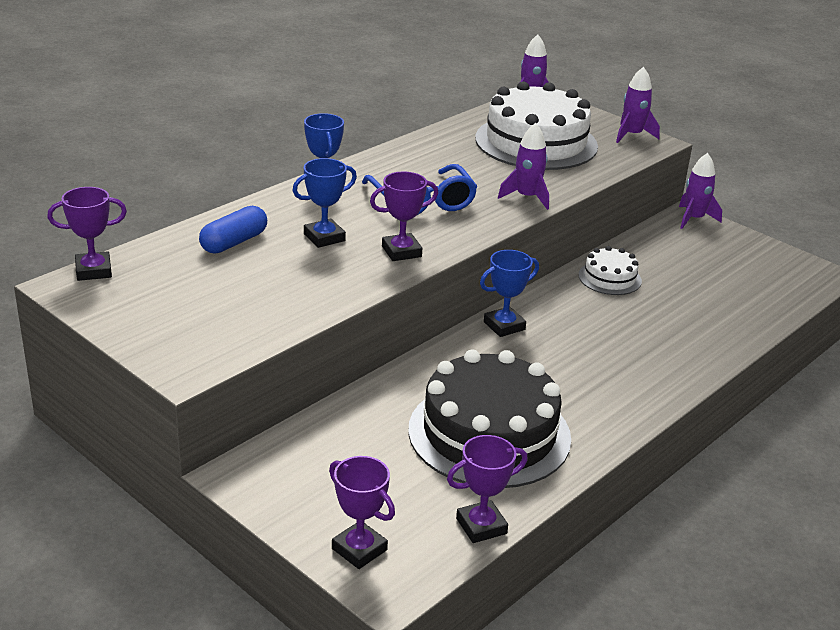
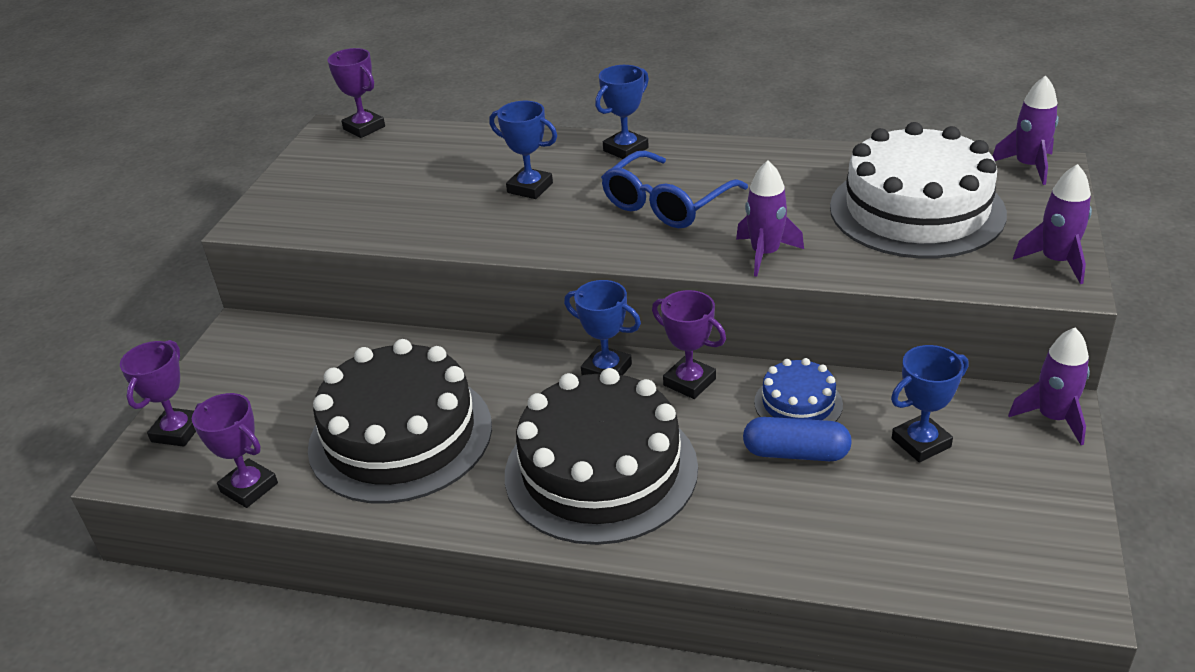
camera: 65 degrees right, 5 degrees up
(234, 242) = (472, 156): blue capsule -> blue capsule (796, 453)
(401, 251) = (549, 233): purple trophy -> purple trophy (689, 382)
(609, 278) = (798, 403): white cake -> blue cake
(609, 366) = (601, 470): none -> black cake
(680, 259) = (921, 443): none -> blue trophy

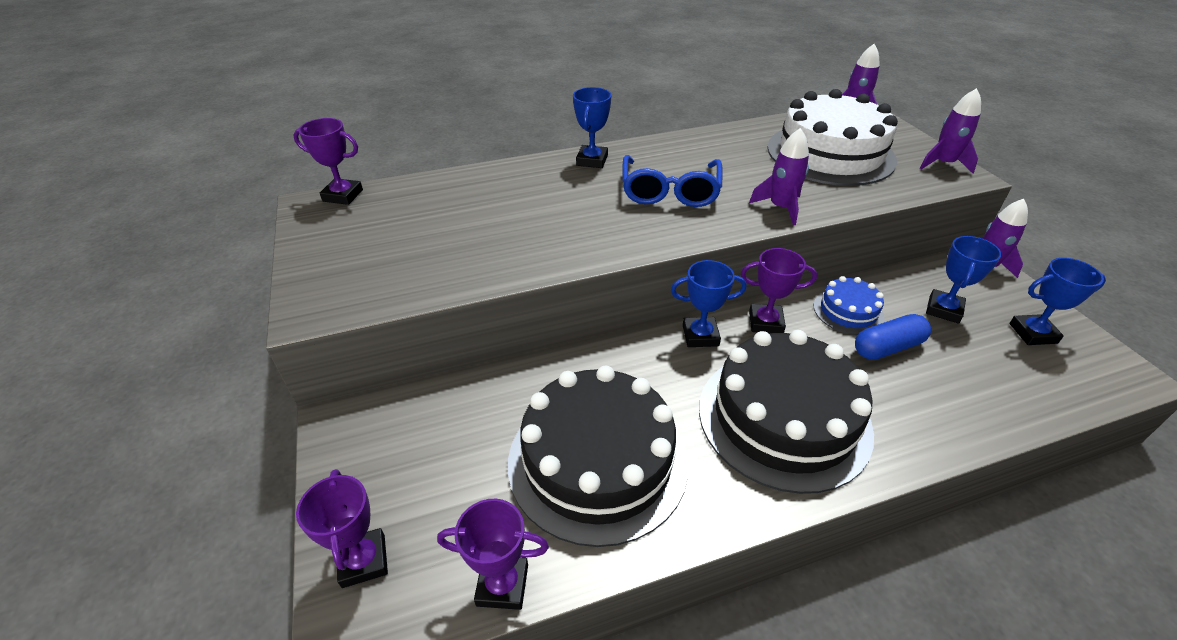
camera: 35 degrees left, 5 degrees up
(530, 188) = (551, 207): blue trophy -> blue trophy (1033, 333)

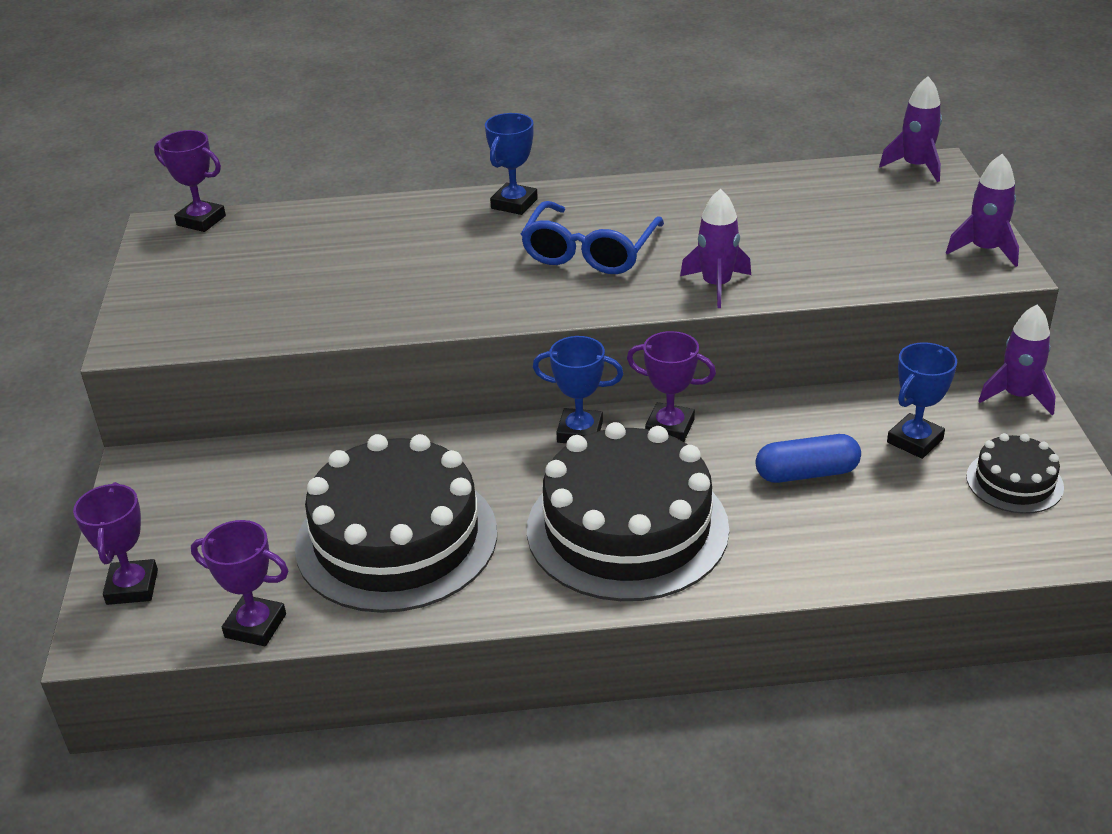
camera: 15 degrees right, 5 degrees down
(830, 153) = (836, 222): white cake -> none
(848, 311) = (785, 427): blue cake -> none
(1033, 333) = (1014, 482): blue trophy -> black cake

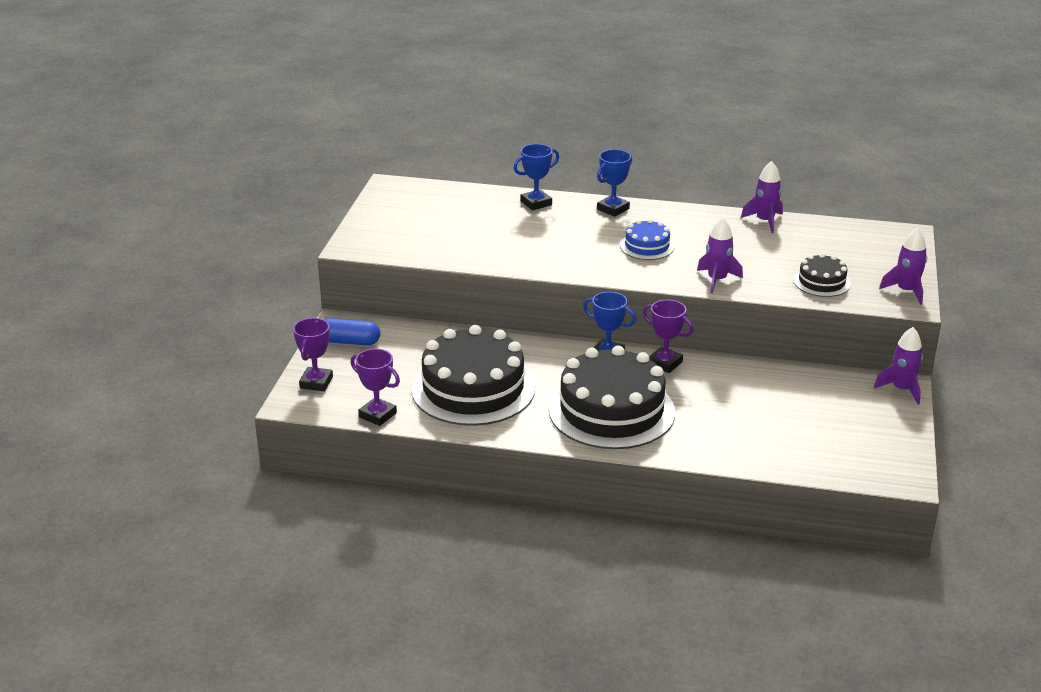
camera: 15 degrees right, 5 degrees down
(201, 220) = (414, 185): purple trophy -> none
(589, 252) = (647, 246): blue glasses -> blue cake
(806, 473) = (737, 404): blue capsule -> blue capsule (349, 342)
(914, 441) = (817, 401): blue trophy -> blue trophy (536, 203)
(915, 166) = (894, 232): purple rocket -> purple rocket (765, 221)
(1014, 482) = (868, 435): black cake -> black cake (821, 282)

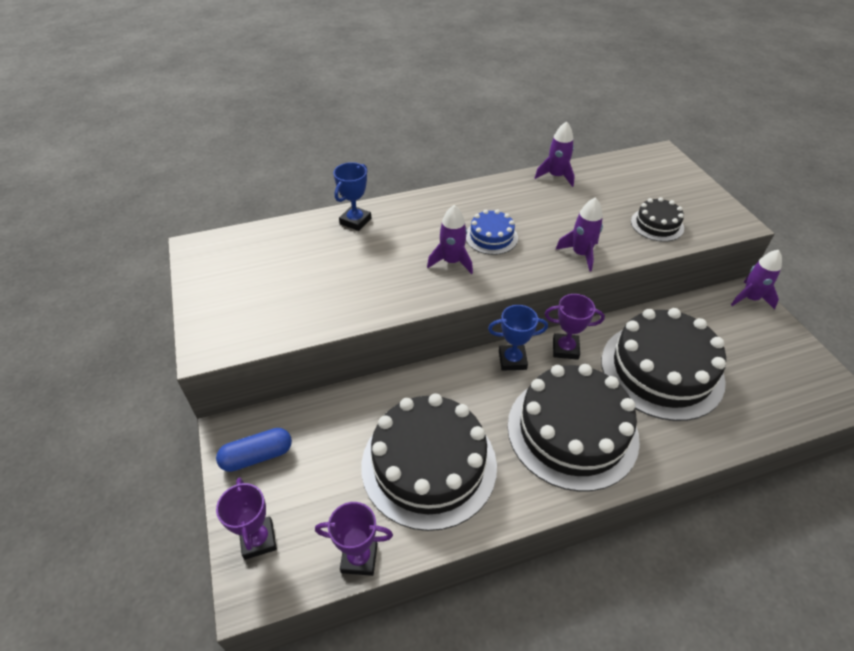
camera: 30 degrees left, 15 degrees up
(613, 209) = (427, 205): blue trophy -> none
(740, 404) = (661, 370): none -> black cake
(906, 291) = (721, 211): purple rocket -> purple rocket (451, 262)

